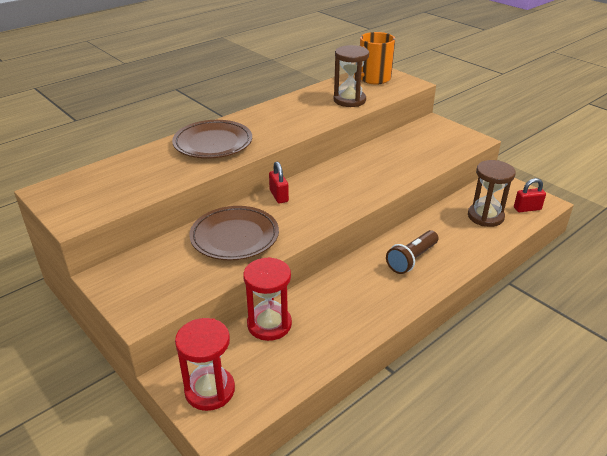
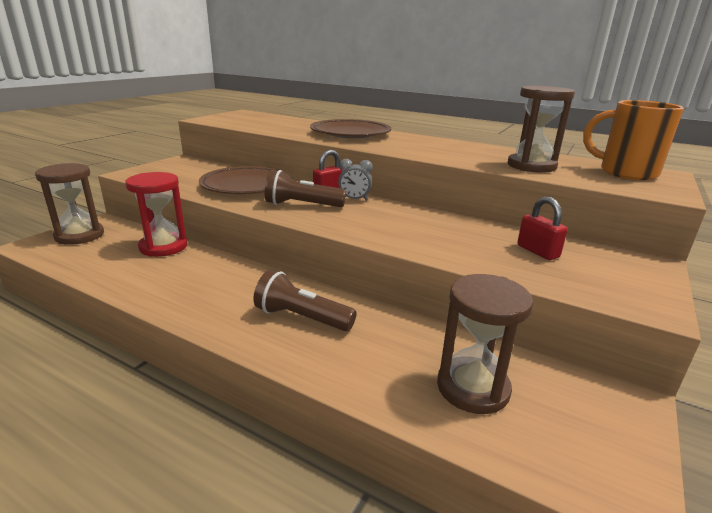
camera: 70 degrees right, 10 degrees down
(210, 390) = (79, 235): red hourglass -> brown hourglass
(300, 187) = (354, 199): none -> grey clock
(302, 213) = (302, 205): none -> brown flashlight
(527, 208) = (560, 454): red padlock -> red padlock (537, 251)

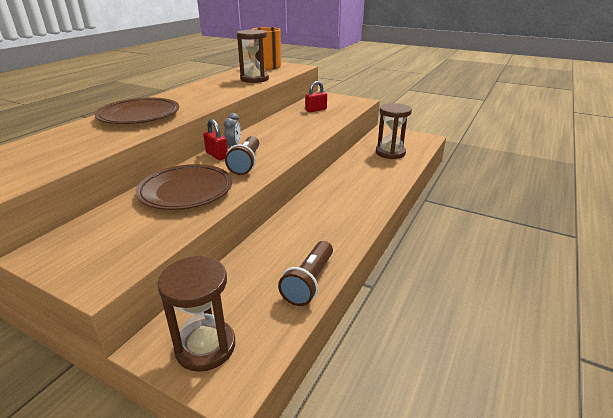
camera: 90 degrees left, 5 degrees up
(163, 247) = (246, 267): red hourglass -> none
(302, 318) = (351, 190): brown flashlight -> brown flashlight (309, 282)

